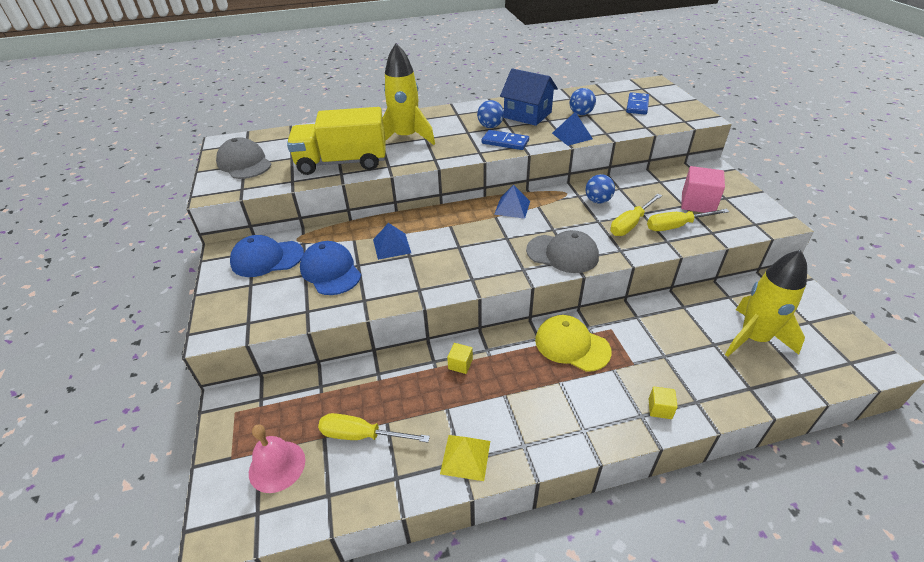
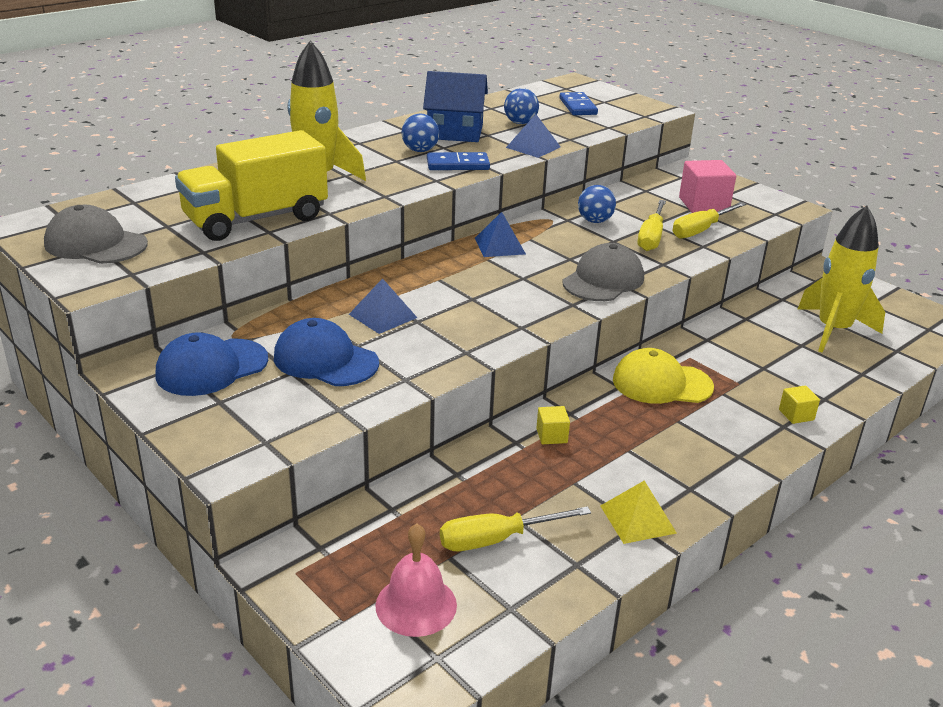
camera: 30 degrees left, 10 degrees down
(562, 254) = (603, 280): grey cap -> grey cap turned 45 degrees counterclockwise

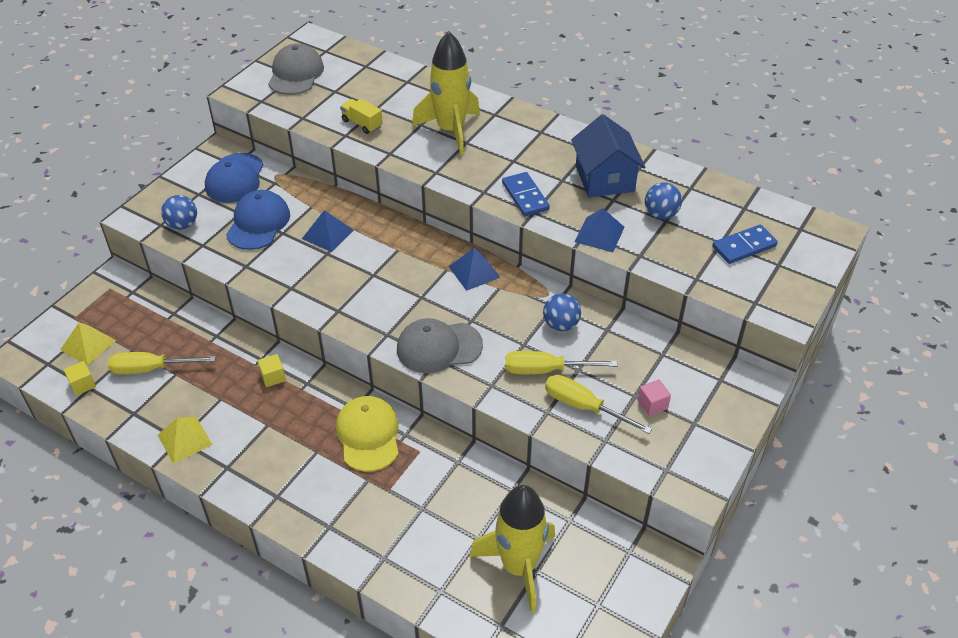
camera: 75 degrees right, 15 degrees up
(211, 367) = (235, 178): blue cap -> blue cap turned 120 degrees counterclockwise
(256, 219) = (362, 124): yellow truck -> yellow truck, size x0.42
(416, 605) = (88, 345): pink bell -> yellow pyramid
(420, 150) = (544, 168): blue ball -> blue ball (182, 225)
(497, 540) = (151, 369): yellow screwdriver -> yellow screwdriver turned 60 degrees counterclockwise
(603, 280) = (439, 347): grey cap -> grey cap turned 150 degrees clockwise
(703, 205) = (652, 404): pink cube -> pink cube, size x0.51
(796, 415) = (349, 535): yellow cube -> yellow cube (82, 384)

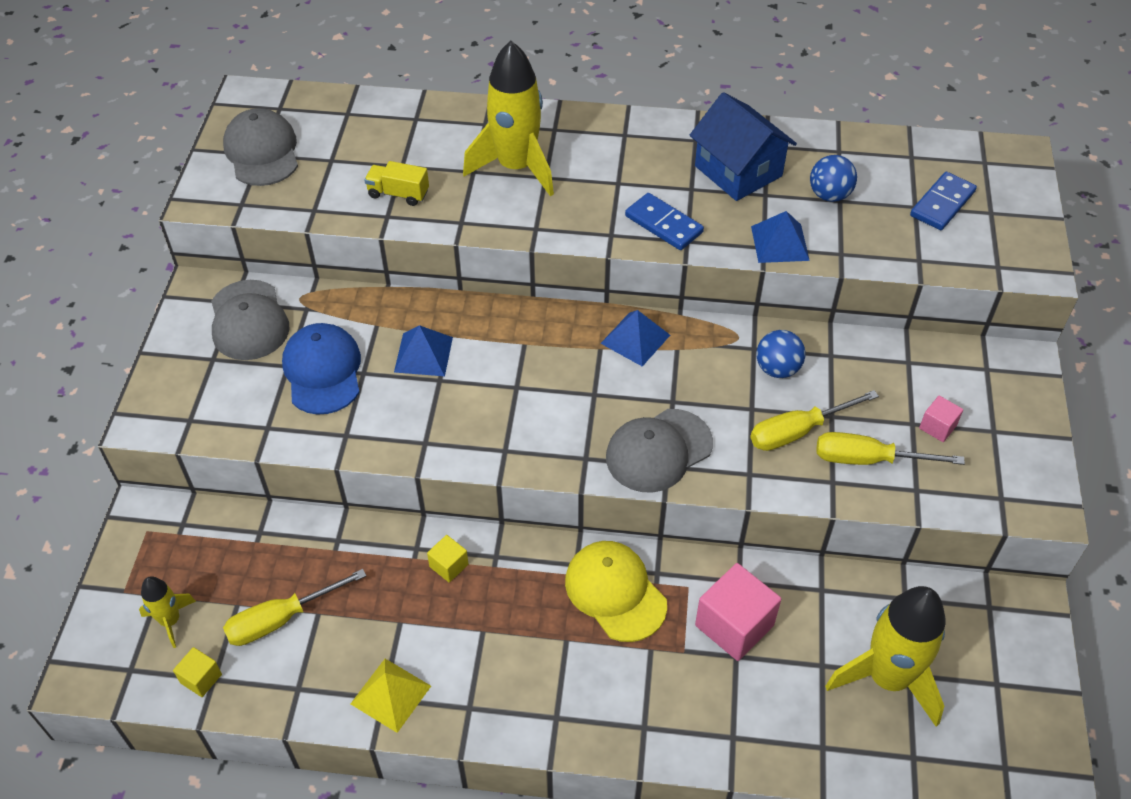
camera: 25 degrees left, 5 degrees up
(88, 345) = (170, 621): yellow pyramid -> yellow rocket
(182, 225) = (221, 409): blue ball -> none
(235, 178) = (248, 321): blue cap -> grey cap
(434, 488) = (734, 625): none -> pink cube

